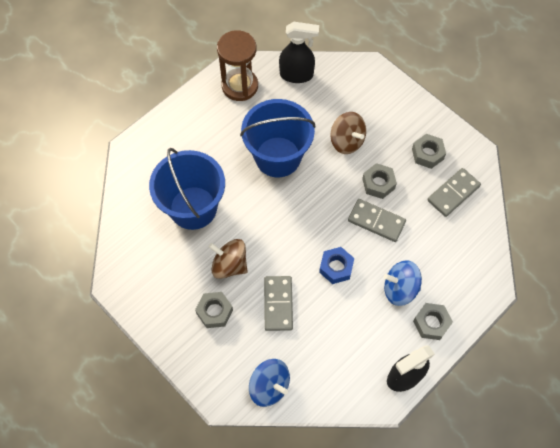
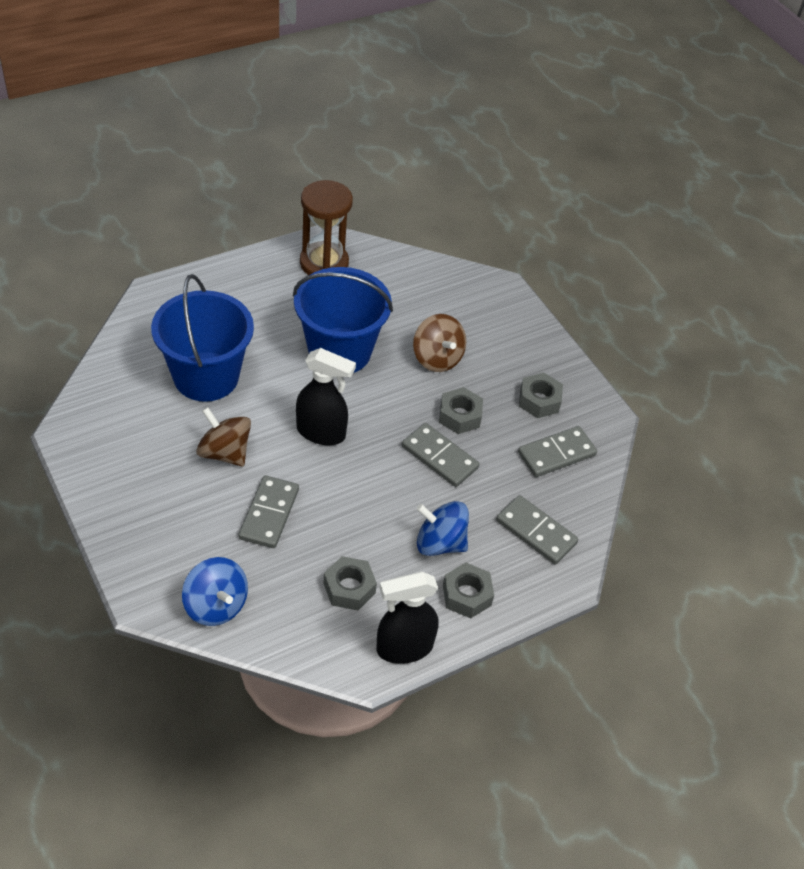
camera: 10 degrees right, 15 degrees down
(214, 312) = (181, 499): grey nut -> grey nut (349, 588)
(297, 75) = (402, 270): black spray bottle -> black spray bottle (321, 433)
(336, 267) = (364, 494): blue nut -> none
(460, 259) = (536, 532): none -> grey domino

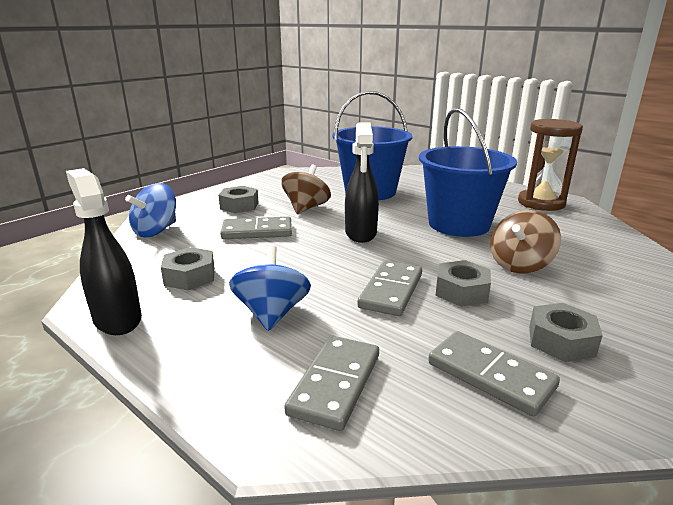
camera: 75 degrees right, 25 degrees down
(466, 595) = (202, 346): grey nut -> grey nut (239, 206)

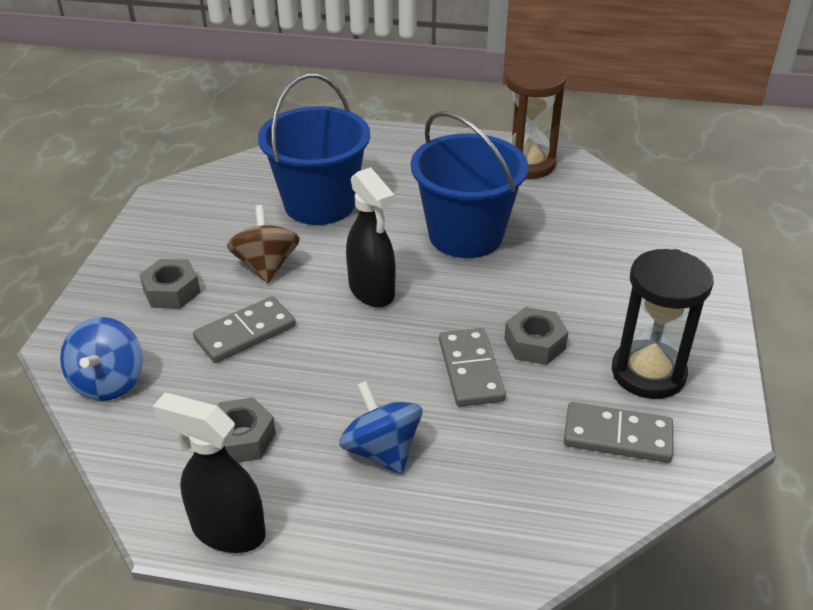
camera: 30 degrees left, 15 degrees up
(335, 384) = (507, 503): grey domino -> none
(520, 265) = (563, 282): brown spinning top -> none
(561, 341) = (648, 373): grey nut -> black hourglass

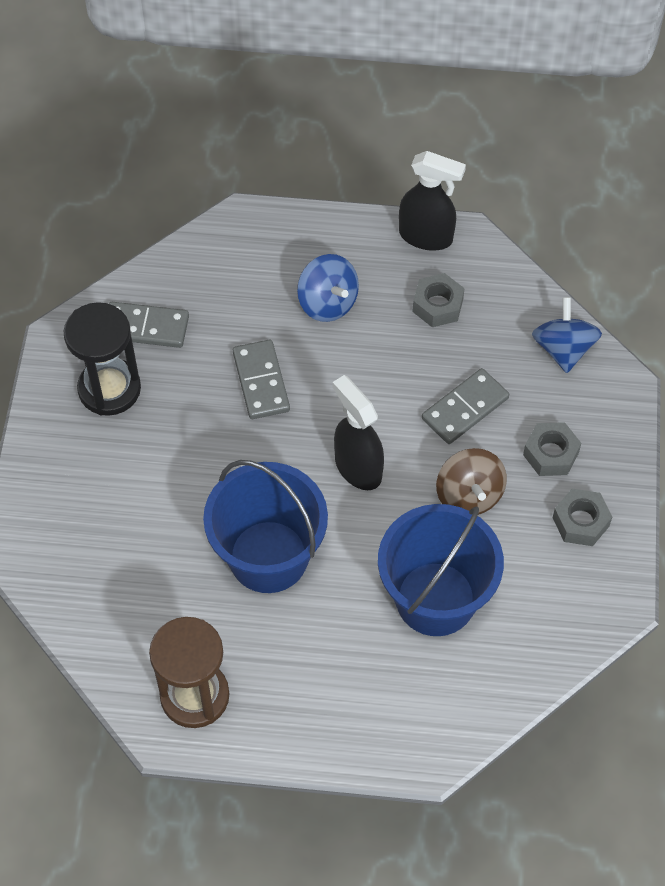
camera: 175 degrees right, 20 degrees up
(534, 343) = (204, 414): grey nut -> grey nut (580, 522)

